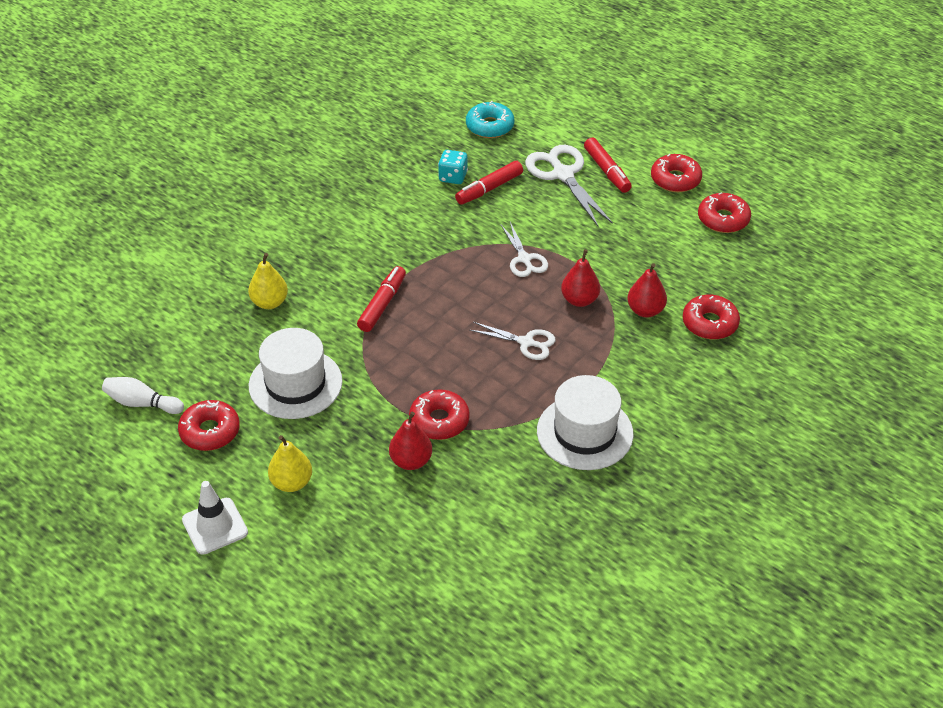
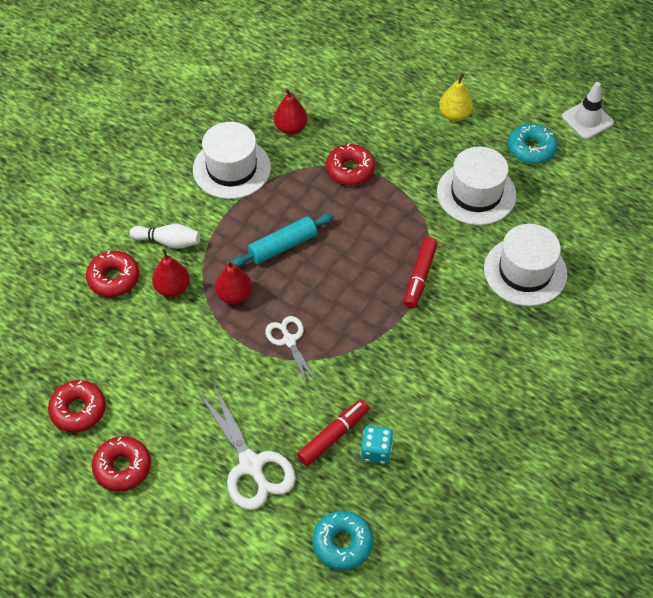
camera: 175 degrees right, 10 degrees up
(142, 403) = (596, 168): white bowling pin -> white bowling pin (168, 242)
(210, 431) = (531, 149): red donut -> turquoise donut
(215, 526) = (500, 82): white traffic cone -> white traffic cone (587, 119)
(269, 302) = (525, 271): yellow pear -> white hat
(411, 461) = (367, 136): red pear -> red pear (290, 128)
(526, 342) = (283, 246): white scissors -> turquoise rolling pin
(607, 171) = (200, 475): red marker -> none

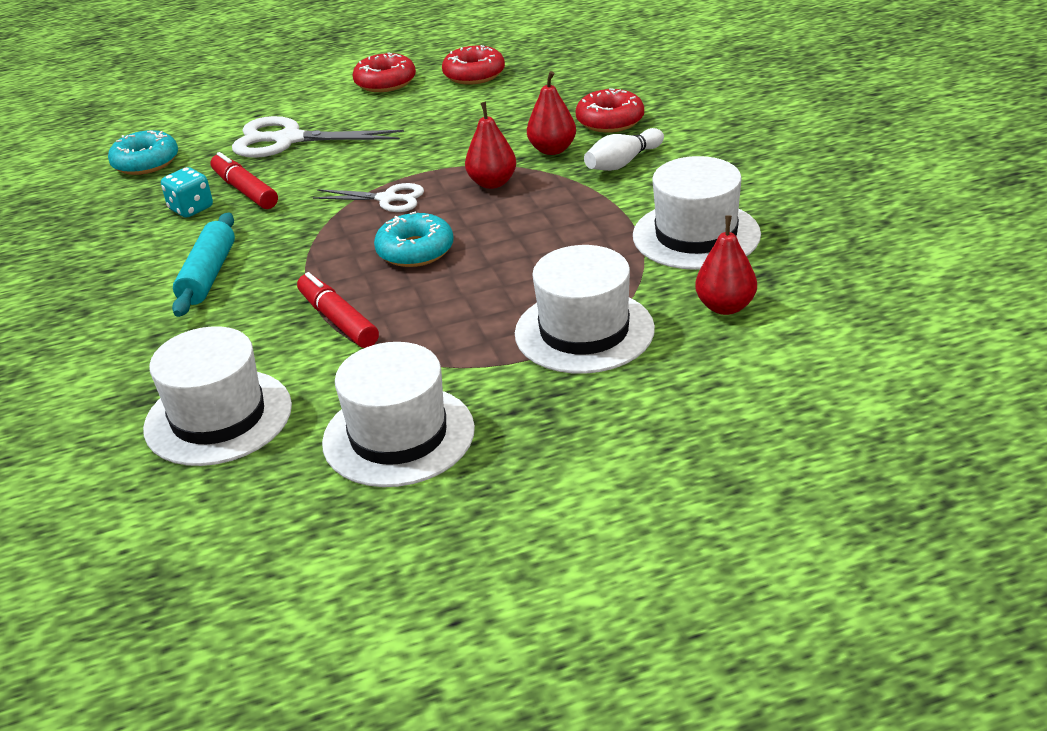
camera: 130 degrees right, 20 degrees down
(283, 246) = (520, 234): turquoise rolling pin -> turquoise rolling pin (208, 275)
(333, 436) = (245, 190): red marker -> red marker turned 150 degrees clockwise
(350, 170) = (584, 331): red donut -> white hat
(454, 115) = (581, 491): yellow pear -> none
(531, 149) = (407, 550): turquoise donut -> turquoise donut (415, 251)
(587, 119) = (381, 677): white traffic cone -> none

